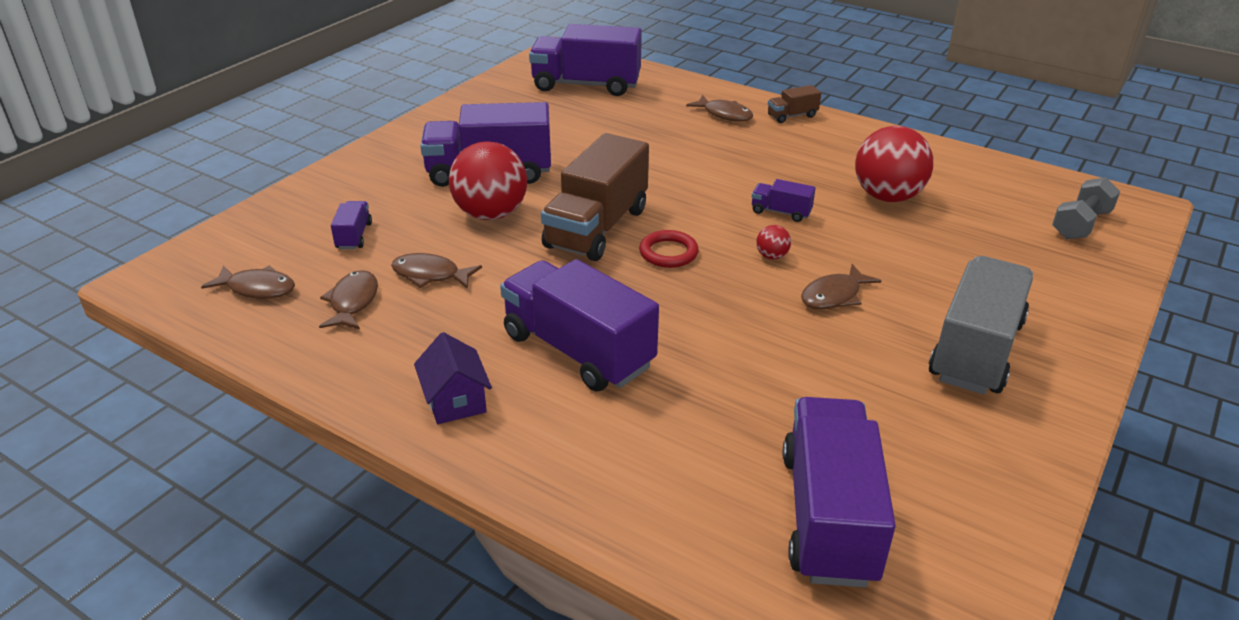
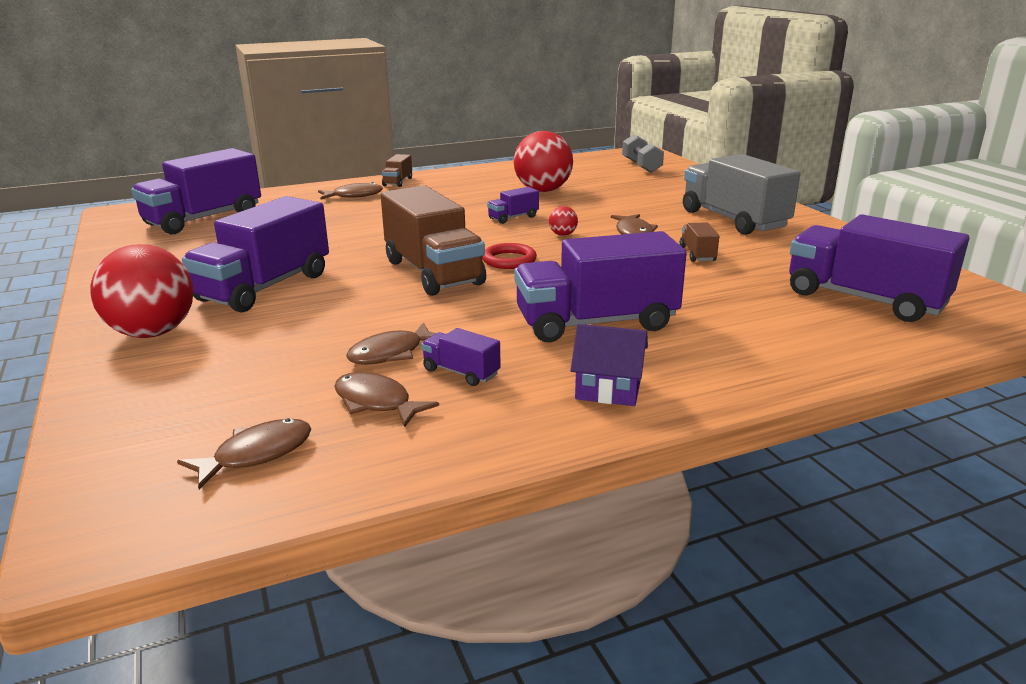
camera: 55 degrees left, 10 degrees down
(354, 236) = (252, 374): purple truck -> purple truck (461, 372)
(491, 214) = (336, 304): red ball -> red ball (153, 333)
(823, 357) = (697, 254): none -> brown truck

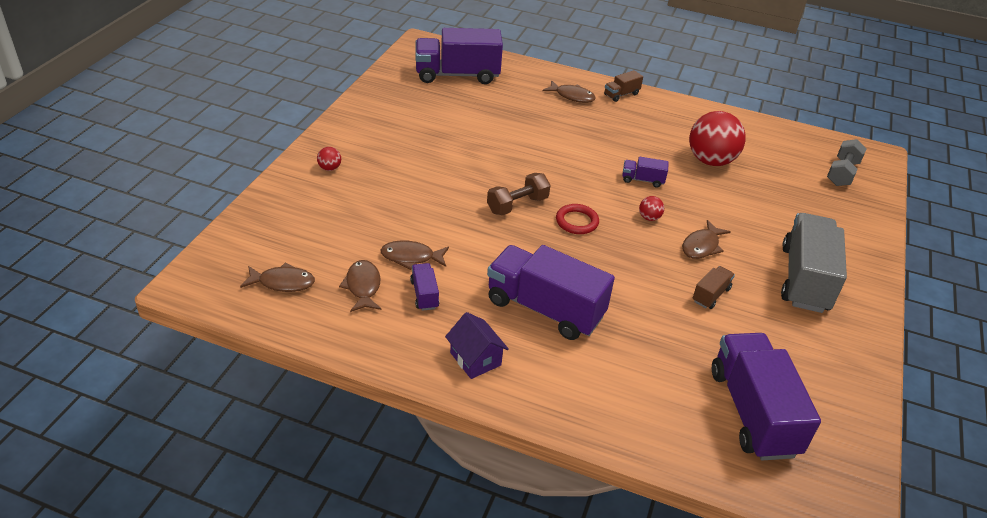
camera: 40 degrees right, 15 degrees up
(153, 333) = (329, 168): red ball -> red ball, size x0.42
(265, 287) = (416, 162): purple truck -> none
(433, 272) = (517, 205): brown truck -> brown dumbbell

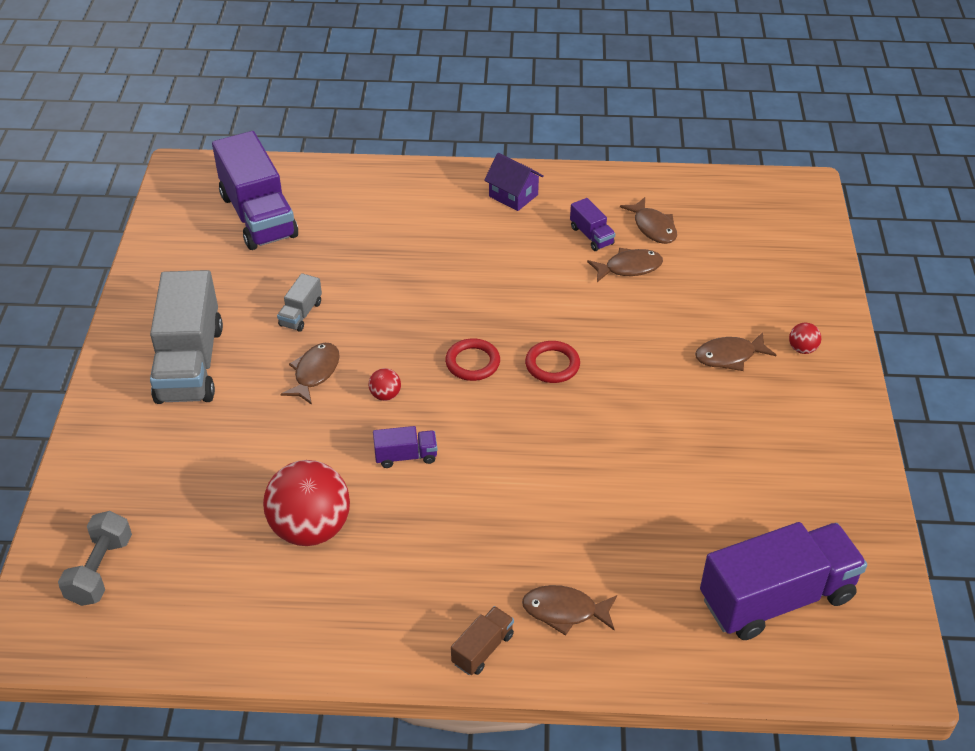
camera: 165 degrees right, 5 degrees up
(283, 282) = (727, 211): brown fish -> brown fish (729, 356)
(517, 205) = (552, 365): brown dumbbell -> red ring
(545, 309) = (470, 253): purple truck -> none
(711, 295) = (301, 314): brown truck -> grey truck

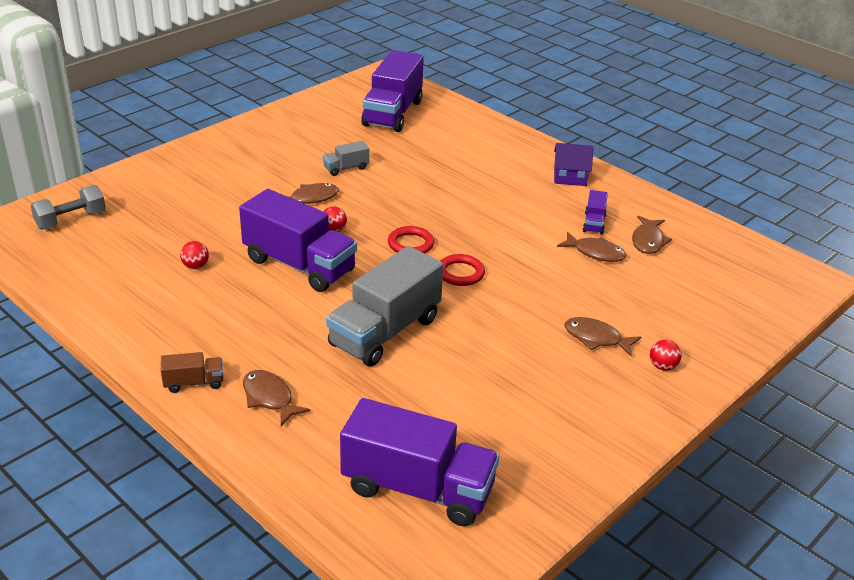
camera: 40 degrees right, 10 degrees down
(190, 363) = (252, 159): grey truck -> grey truck (385, 332)
(311, 528) = (195, 266): red ball -> red ball, size x0.42
(406, 456) = (299, 265): purple truck -> purple truck, size x2.25
(513, 195) = (570, 177): purple house -> purple house turned 75 degrees counterclockwise

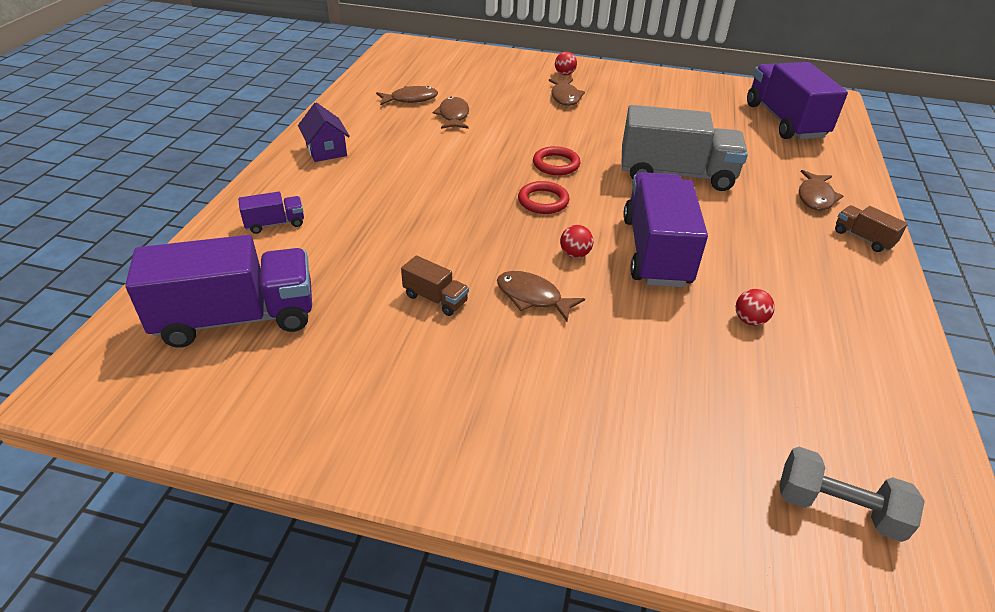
camera: 120 degrees left, 5 degrees up
(346, 168) = (435, 299): grey truck -> brown truck
(594, 223) = (405, 124): purple truck -> purple truck (275, 224)

